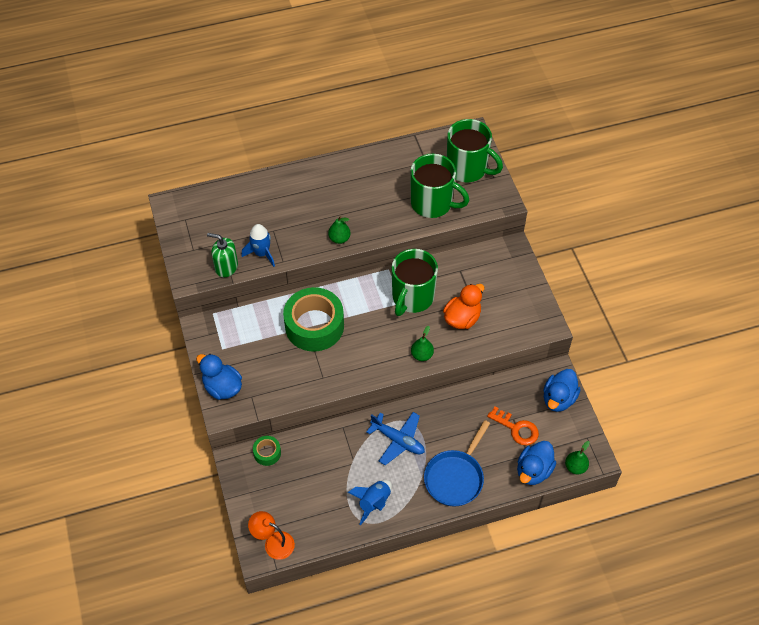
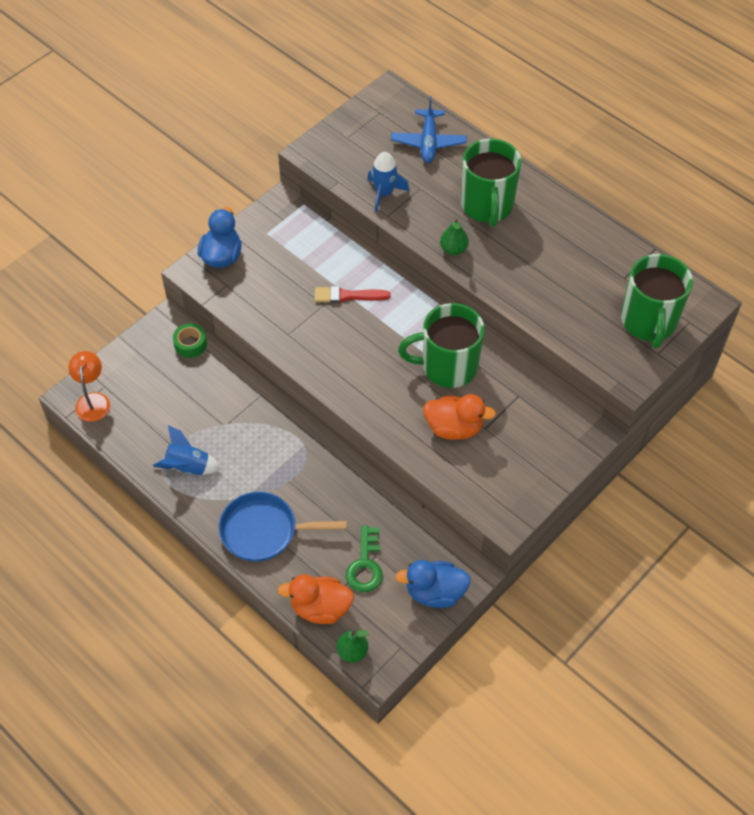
camera: 60 degrees right, 0 degrees up
(226, 267) = (346, 173): green soap dispenser -> none
(314, 326) = (347, 296): green tape -> red brush
(398, 440) = (276, 453): blue plane -> blue plane (428, 142)
(422, 355) = (377, 411): green pear -> none
(432, 203) = (569, 311): green mug -> green mug (487, 206)
(516, 428) = (365, 565): orange key -> green key
(533, 471) = (320, 608): blue duck -> orange duck

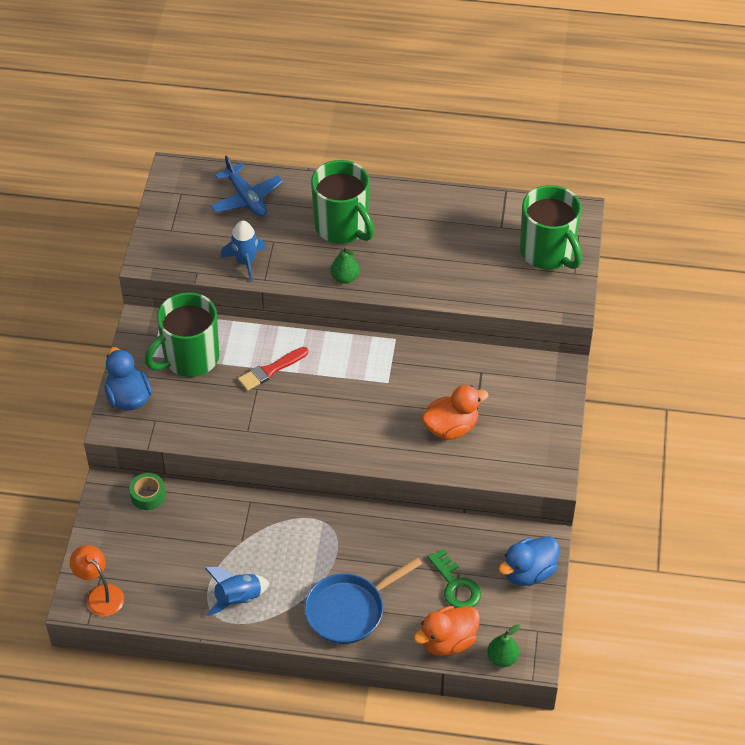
camera: 35 degrees left, 5 degrees down
(447, 366) = (404, 381): green mug -> green mug (190, 358)

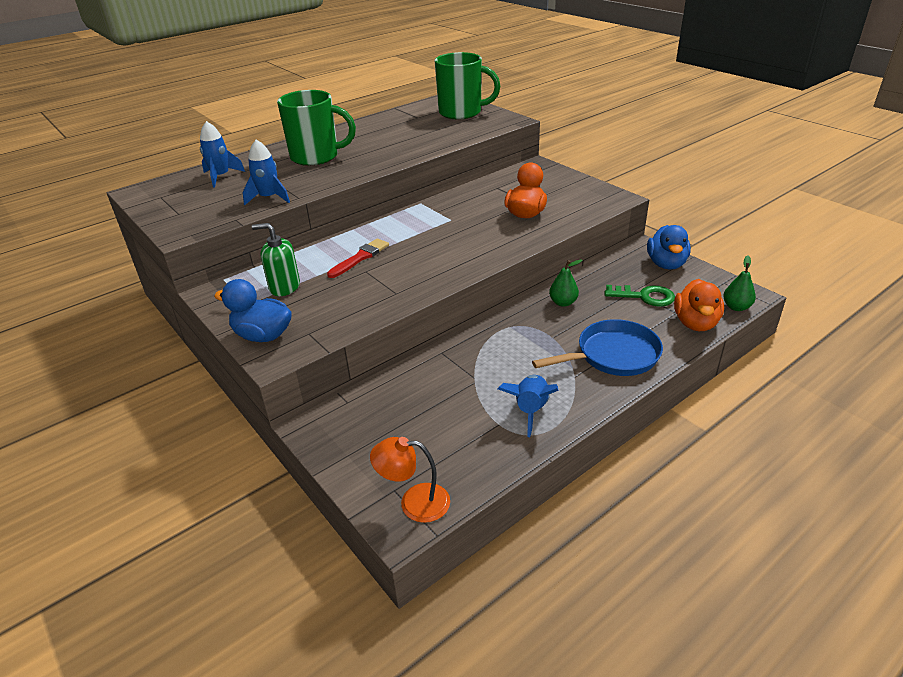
camera: 45 degrees left, 15 degrees down
(148, 495) = (353, 405): green tape -> none
(190, 358) = (284, 287): green mug -> green soap dispenser
(246, 198) = (221, 177): blue plane -> blue rocket
(271, 370) = (360, 258): red brush -> red brush turned 150 degrees counterclockwise
(345, 278) = (357, 171): green pear -> green pear (563, 302)
(349, 610) = (613, 355): blue pan -> blue pan turned 120 degrees counterclockwise

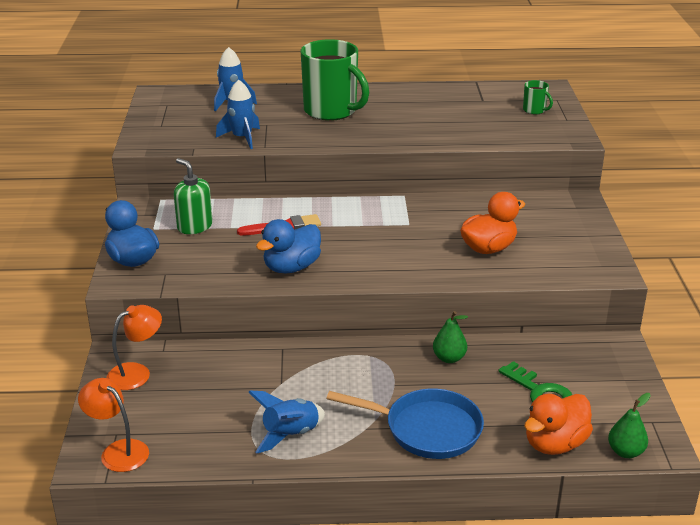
camera: 35 degrees right, 5 degrees down
(347, 431) = (137, 373): none -> orange lamp
(461, 113) = (534, 110): green mug -> green mug, size x0.43
(666, 264) = (615, 372): blue duck -> blue duck (291, 267)

